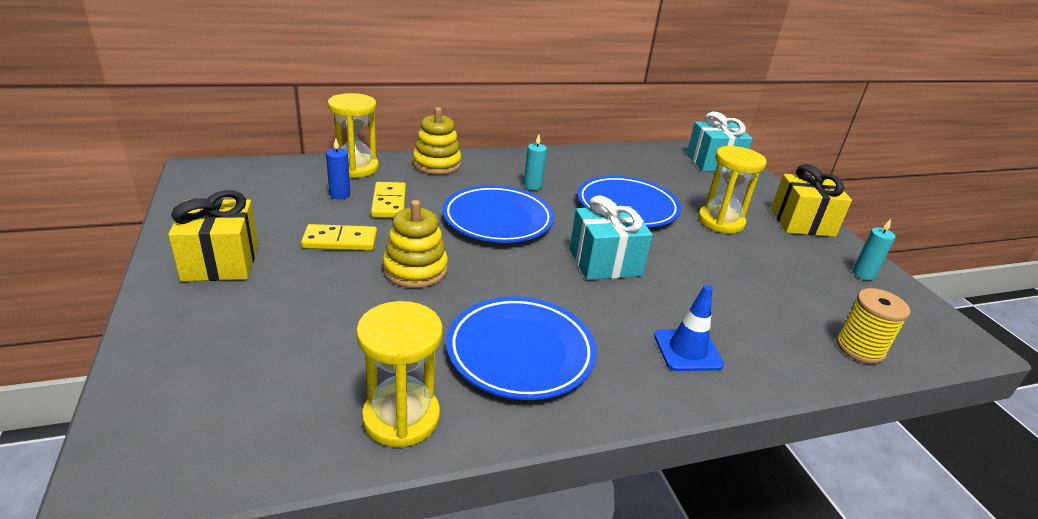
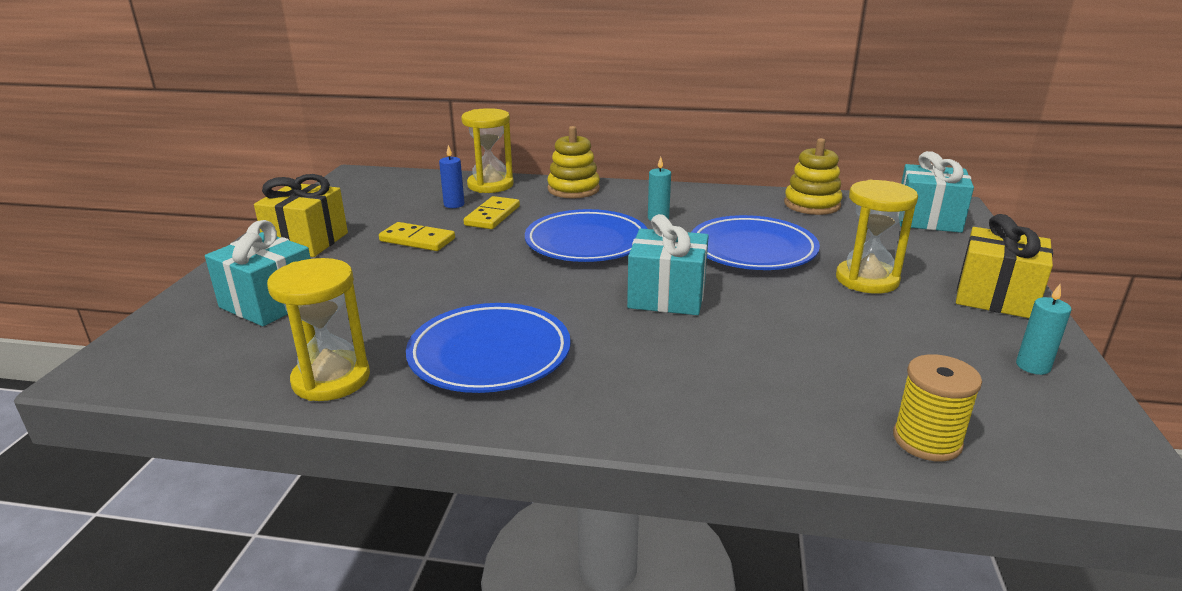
camera: 30 degrees right, 5 degrees down
(249, 345) = (269, 303): none -> turquoise gift
(415, 270) = (461, 272): yellow stacking toy -> yellow stacking toy (812, 204)
(687, 350) = (677, 391): blue traffic cone -> none

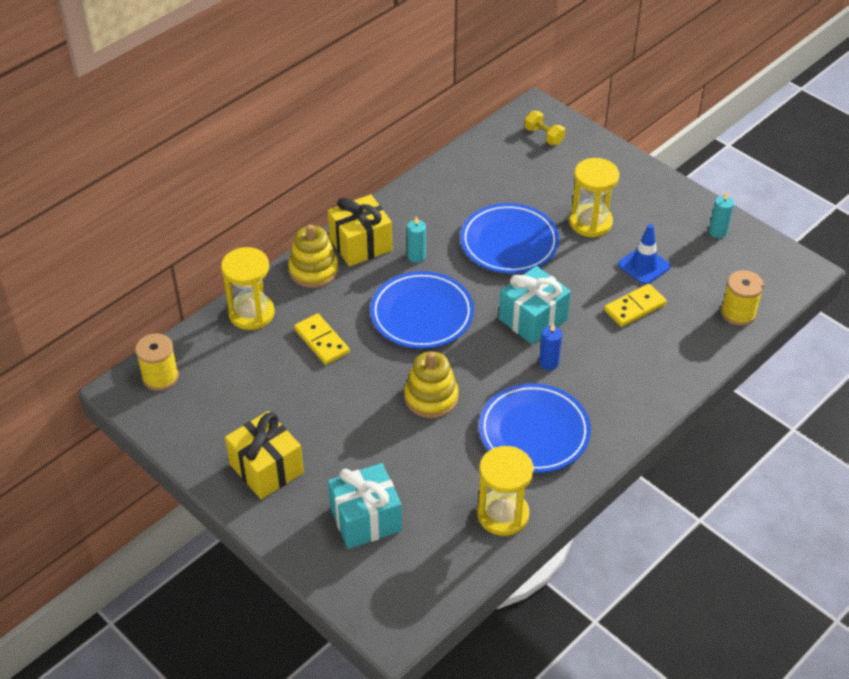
camera: 55 degrees left, 20 degrees up
(380, 179) = (160, 377): none -> yellow spool
(417, 240) = (327, 402): yellow domino -> yellow domino (634, 307)
(454, 204) = (274, 353): blue candle -> blue candle (549, 363)
(812, 204) = (470, 168): yellow stacking toy -> yellow stacking toy (431, 397)
(868, 334) = (644, 266): none -> blue traffic cone
(928, 219) = (544, 136): turquoise gift -> yellow dumbbell
(995, 297) = (652, 189): yellow gift -> yellow gift (360, 244)

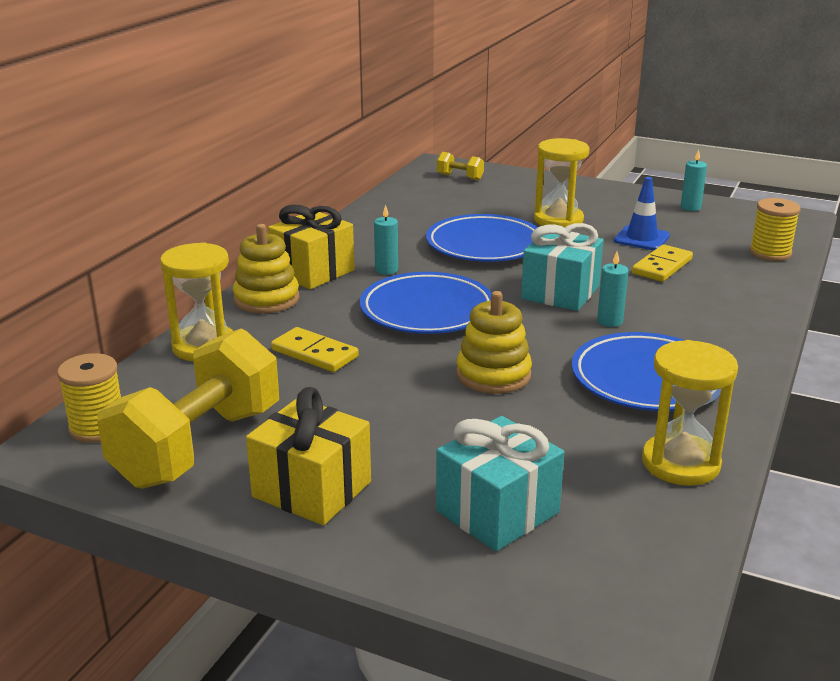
camera: 20 degrees left, 20 degrees down
(214, 411) = (198, 446): none -> yellow dumbbell
(549, 363) = (610, 321): blue candle -> turquoise candle

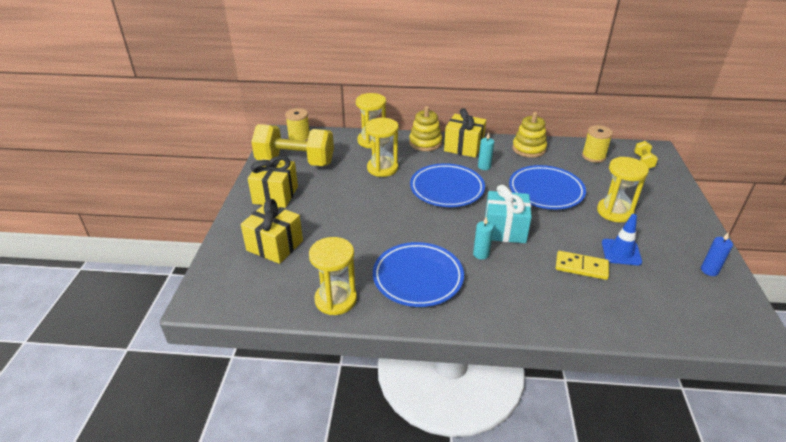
camera: 70 degrees right, 10 degrees up
(314, 353) = (382, 168): yellow domino -> yellow hourglass
(493, 375) = (392, 223): yellow stacking toy -> yellow stacking toy (529, 149)
(497, 511) = (275, 245): turquoise gift -> yellow gift
(690, 207) = (709, 270): turquoise candle -> blue candle
(770, 253) = (660, 322): yellow spool -> yellow spool (593, 156)

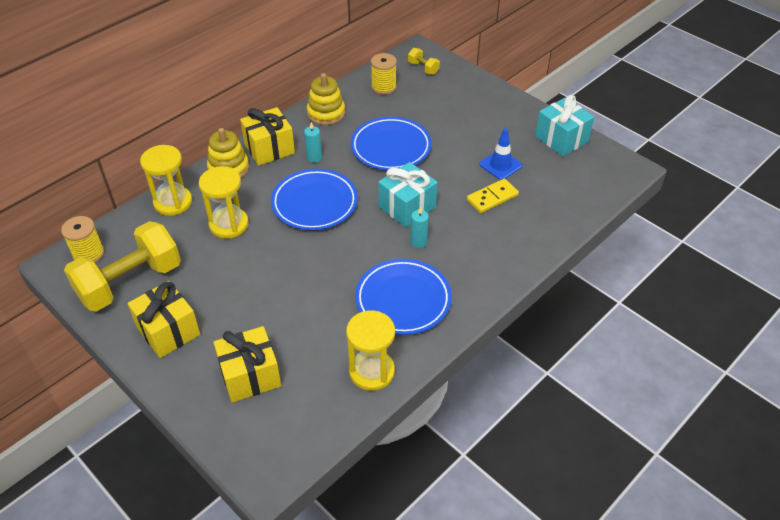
camera: 50 degrees left, 10 degrees up
(614, 212) = (458, 132): yellow hourglass -> none
(709, 270) = (561, 139): blue candle -> turquoise gift

